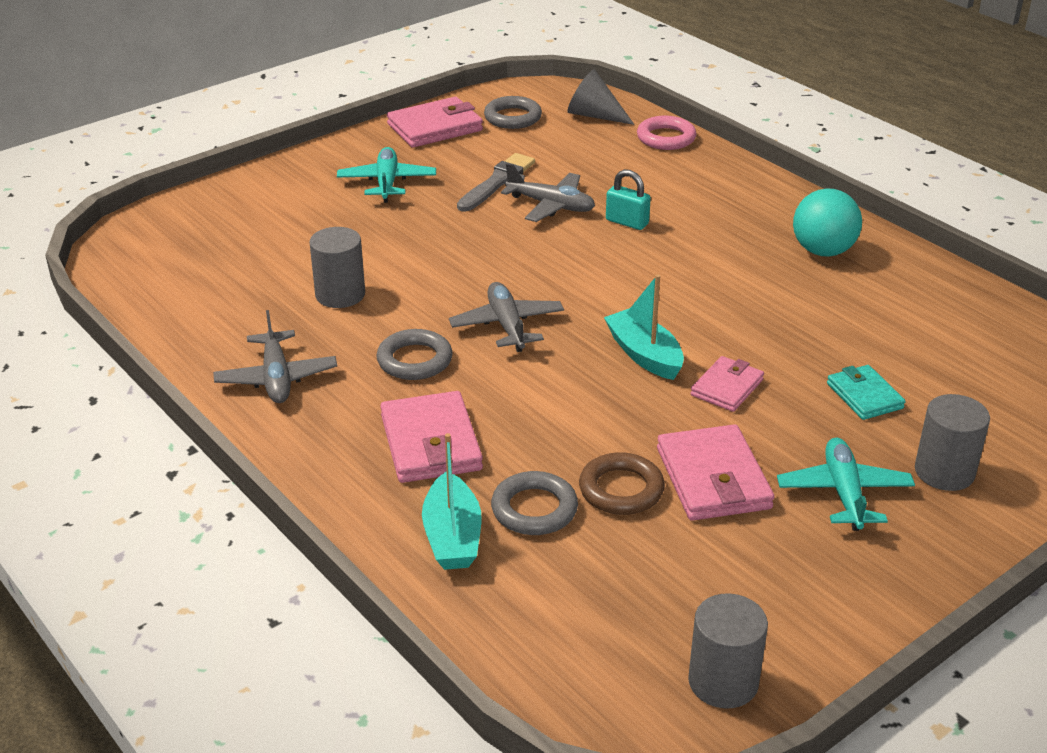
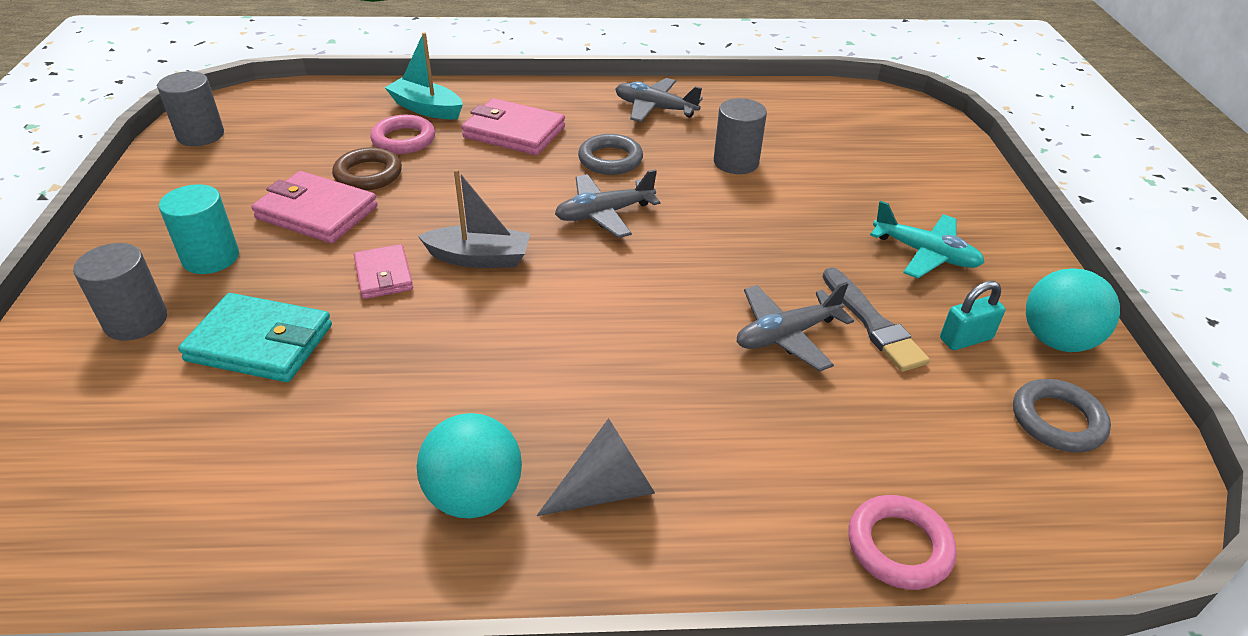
camera: 125 degrees right, 5 degrees up
(435, 127) = (1056, 340): pink wallet -> turquoise ball
(507, 325) = (604, 214): grey plane -> grey plane turned 135 degrees clockwise
(534, 509) = (404, 139): grey ring -> pink ring
(594, 115) = (1025, 510): grey cone -> grey cone (606, 489)
(627, 222) = (700, 371): turquoise padlock -> turquoise padlock (965, 339)
(644, 355) = (479, 258): turquoise boat -> grey boat
(844, 493) = (211, 258): turquoise plane -> turquoise cylinder
(864, 396) = (260, 343): turquoise wallet -> turquoise wallet, size x1.61

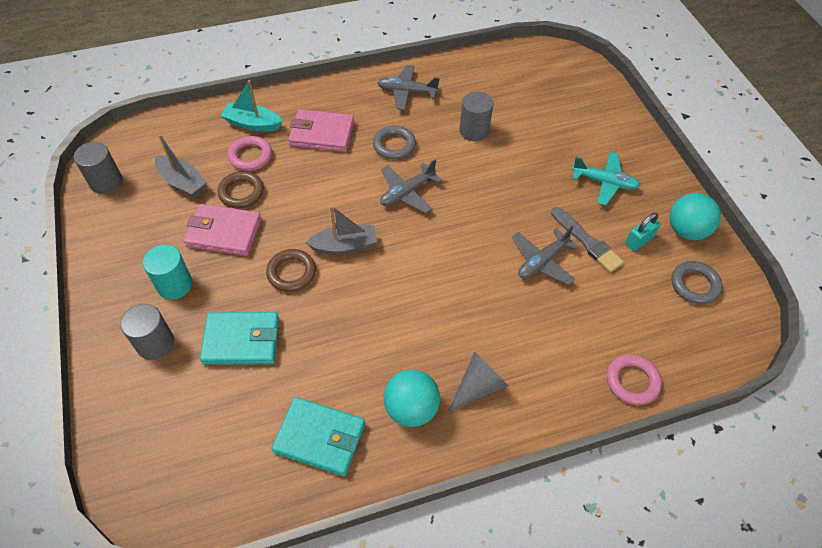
camera: 15 degrees left, 15 degrees up
(297, 151) = (182, 182): none -> grey boat
(299, 504) = (320, 438): none -> turquoise wallet
(384, 275) = (291, 273): pink wallet -> brown ring

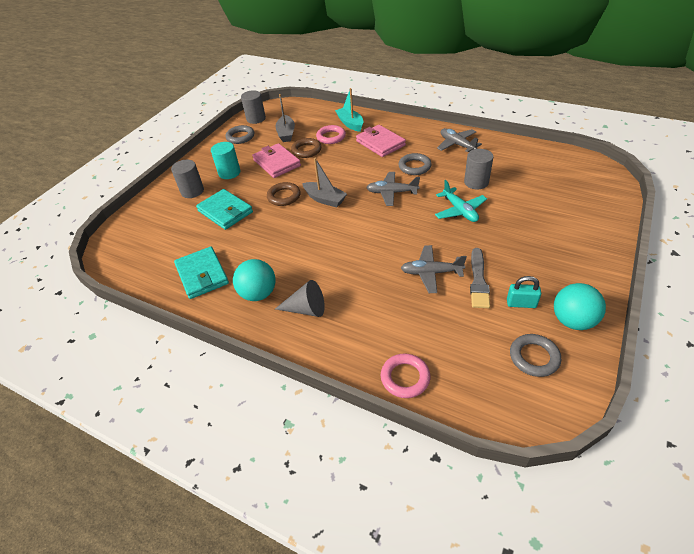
camera: 50 degrees right, 10 degrees down
(119, 223) = (240, 137): none -> grey ring
(604, 182) = (538, 255): turquoise plane -> turquoise plane (459, 210)

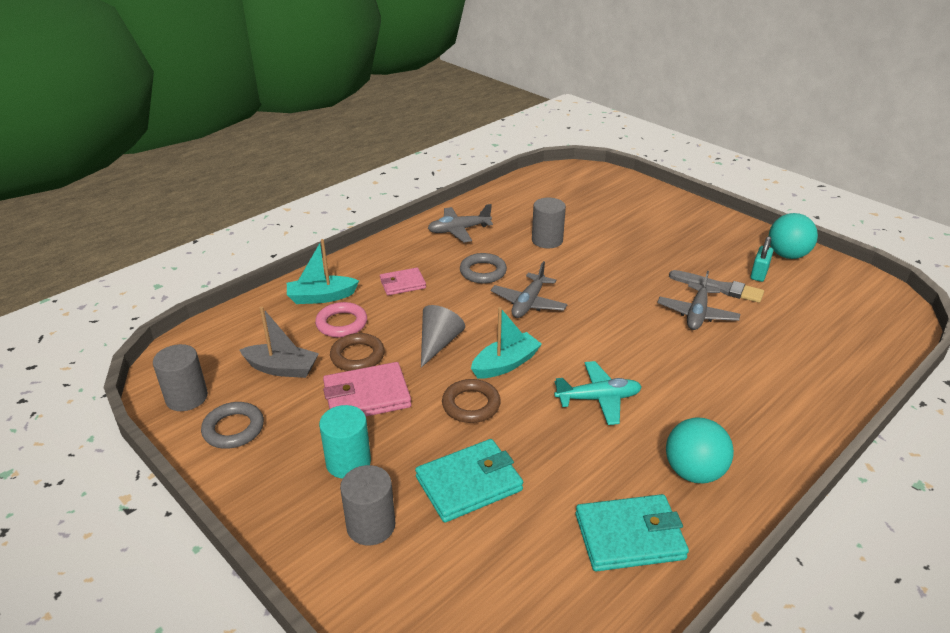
camera: 75 degrees left, 10 degrees down
(306, 309) = (736, 428): grey cone -> grey cone (438, 343)
(325, 199) = (505, 364): grey boat -> turquoise boat
(380, 143) = (402, 284): pink wallet -> pink wallet, size x0.62
(405, 378) = (855, 373): pink ring -> none
(459, 210) = (595, 265): turquoise plane -> turquoise plane (598, 399)
(534, 357) = (831, 289): grey ring -> none

